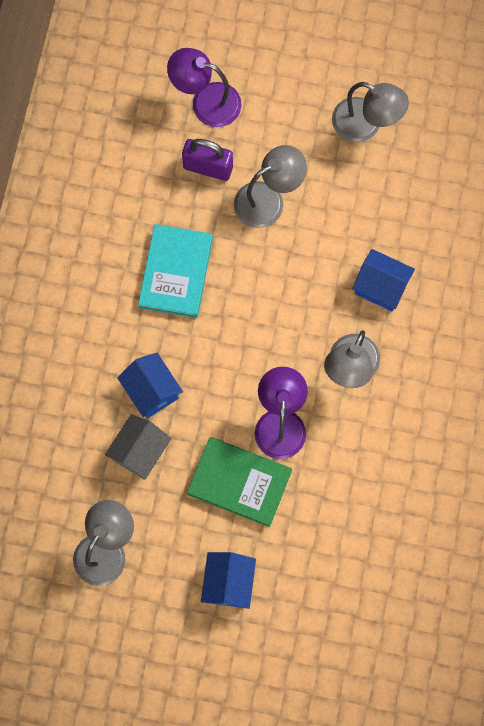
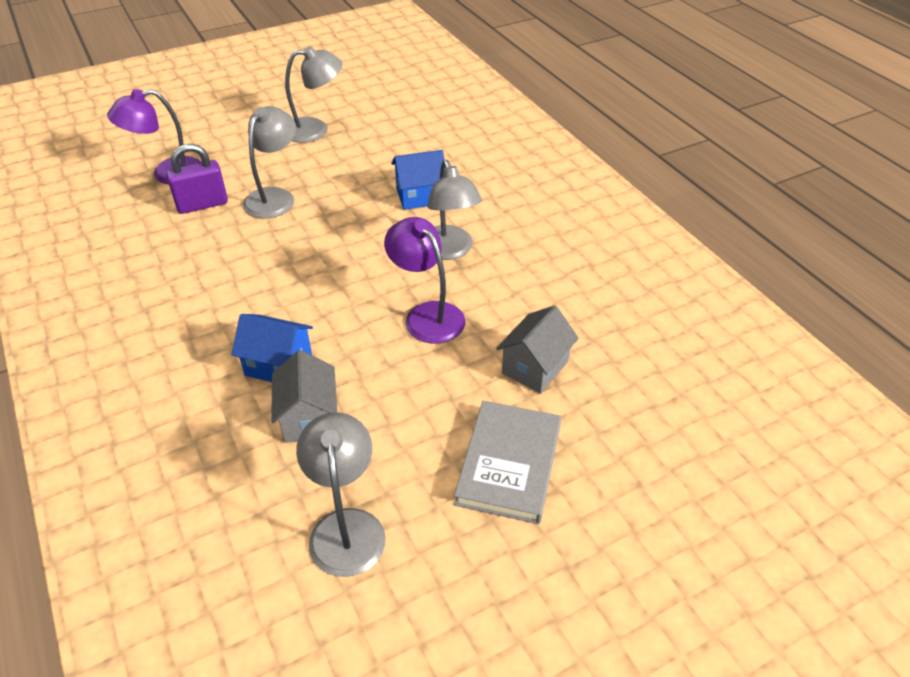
camera: 40 degrees left, 30 degrees down
(176, 272) = (229, 275): turquoise book -> none
(228, 583) = (509, 464): blue house -> grey book
(239, 482) = (434, 378): green book -> none
(310, 526) = (534, 367): none -> grey house

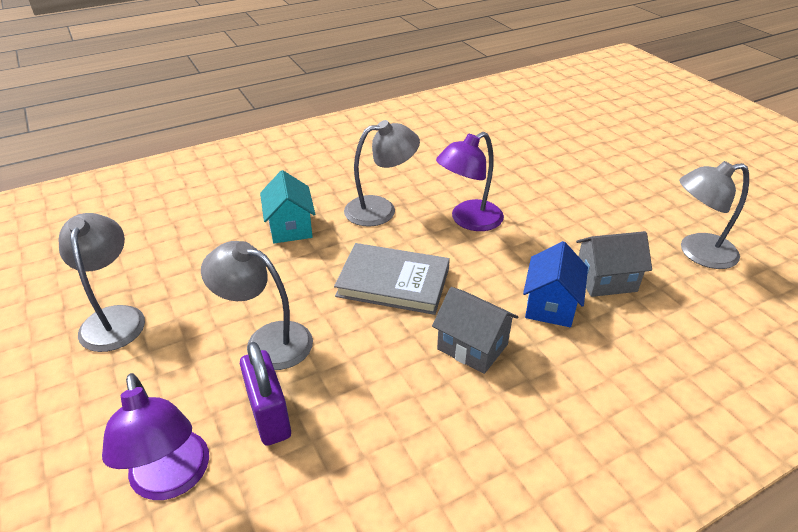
camera: 90 degrees left, 5 degrees down
(420, 196) = (290, 227): blue house -> turquoise house
(509, 464) = (610, 185): grey book -> grey book (393, 282)
(534, 367) = (517, 172): grey house -> grey house (472, 347)

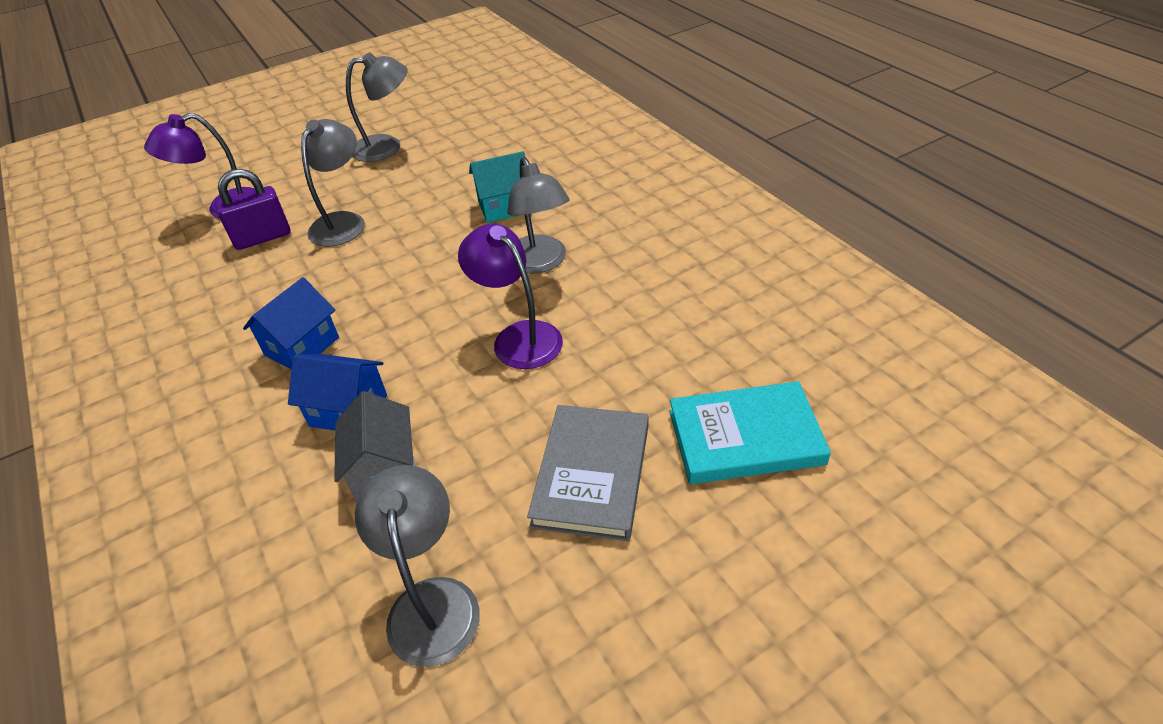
camera: 90 degrees right, 5 degrees up
(393, 282) = (408, 285): grey book -> grey book (592, 474)
(472, 347) = (302, 346): grey house -> blue house
(555, 145) = (745, 437): none -> turquoise book

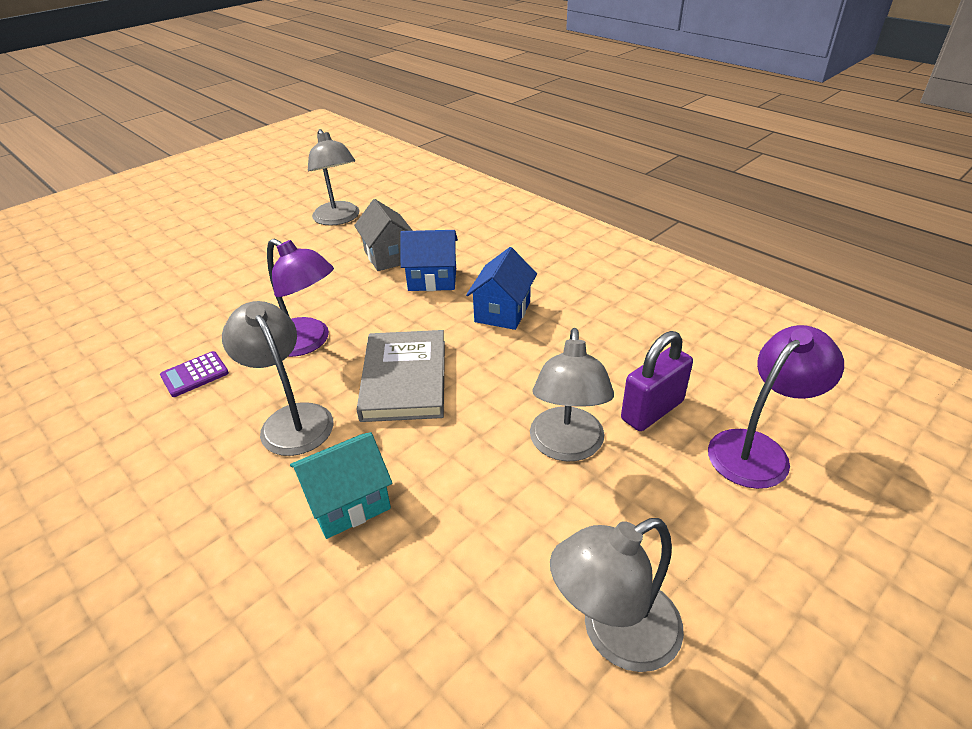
camera: 165 degrees right, 5 degrees down
(592, 474) = (249, 271): grey book -> grey book (404, 379)
(634, 315) = (195, 374): none -> purple calculator
(745, 437) = (135, 301): turquoise book -> none

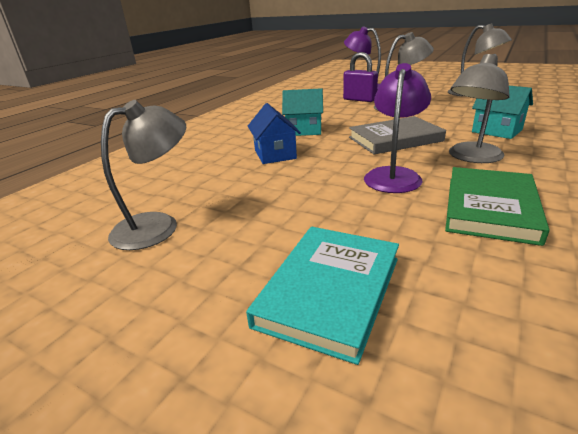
camera: 105 degrees left, 10 degrees down
(195, 374) = (490, 208): purple calculator -> green book
(200, 272) = (329, 291): none -> turquoise book
(388, 256) = (243, 177): grey house -> none
(502, 312) = (304, 130): blue house -> turquoise house

